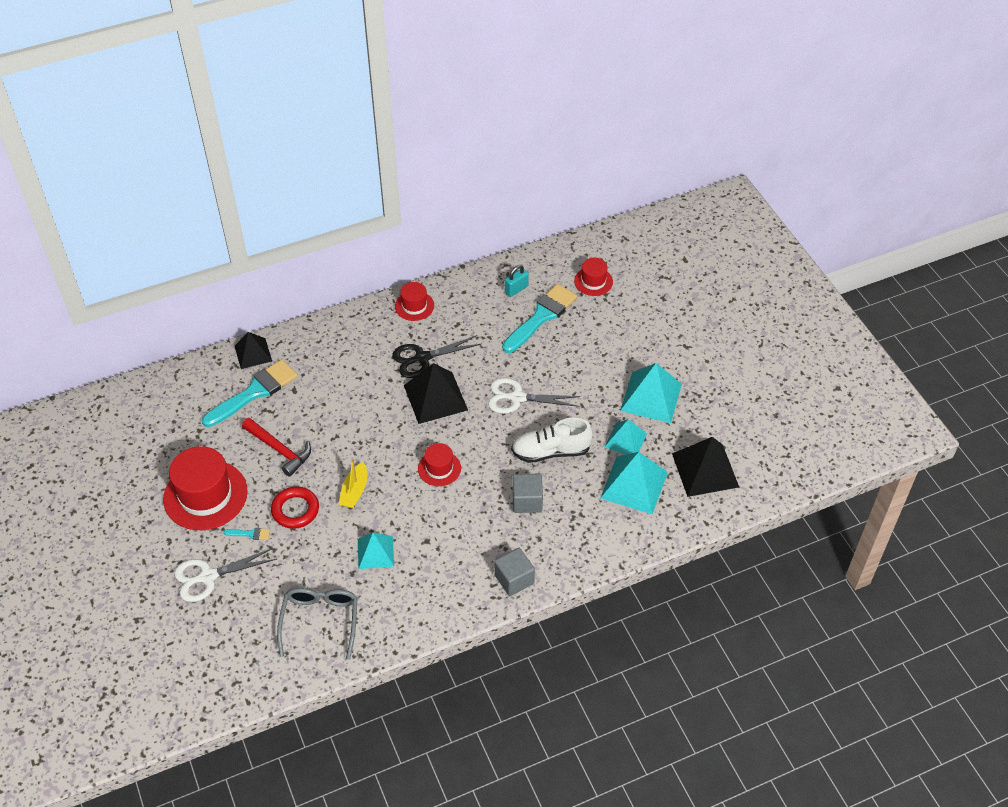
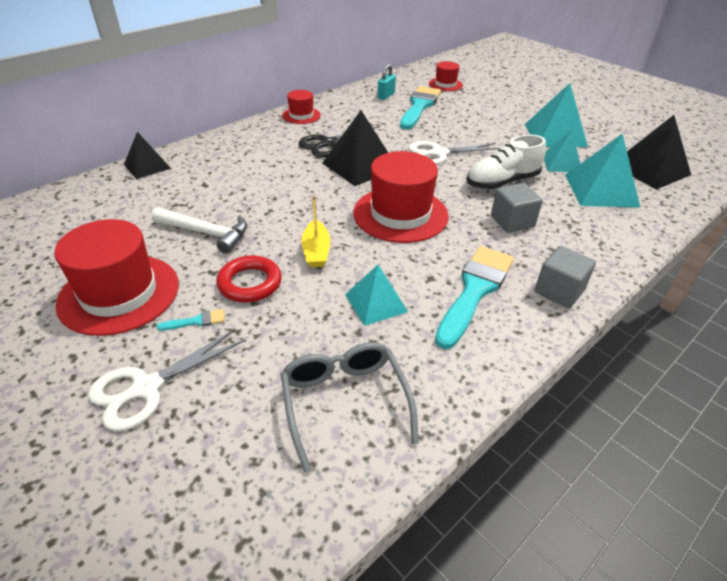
camera: 20 degrees left, 10 degrees down
(254, 392) = (158, 193): turquoise brush -> turquoise brush (475, 291)
(279, 450) = (206, 233): red hammer -> white hammer
(439, 468) = (400, 214): red hat -> red hat, size x1.90

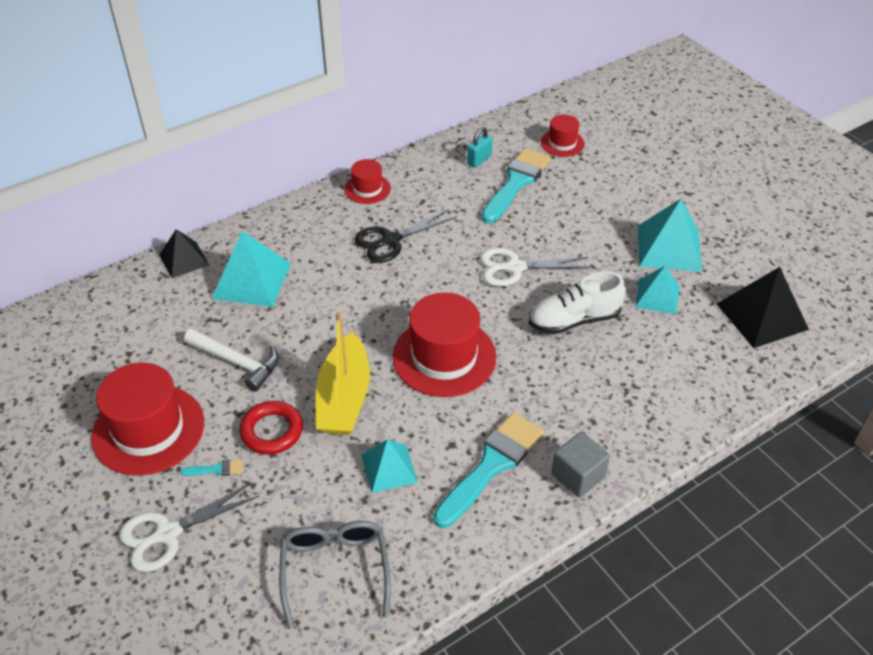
camera: 10 degrees right, 5 degrees up
(316, 251) = (344, 398): yellow boat -> yellow boat, size x1.77
(360, 166) = (418, 279): black pyramid -> none
(512, 221) = (563, 379): grey cube -> none
(601, 190) = (686, 343): turquoise pyramid -> turquoise pyramid (252, 280)

